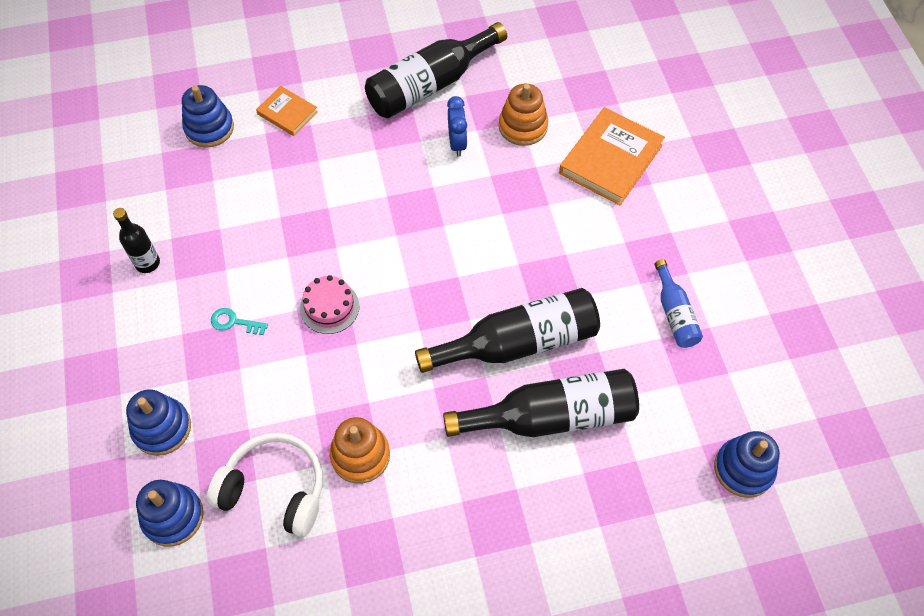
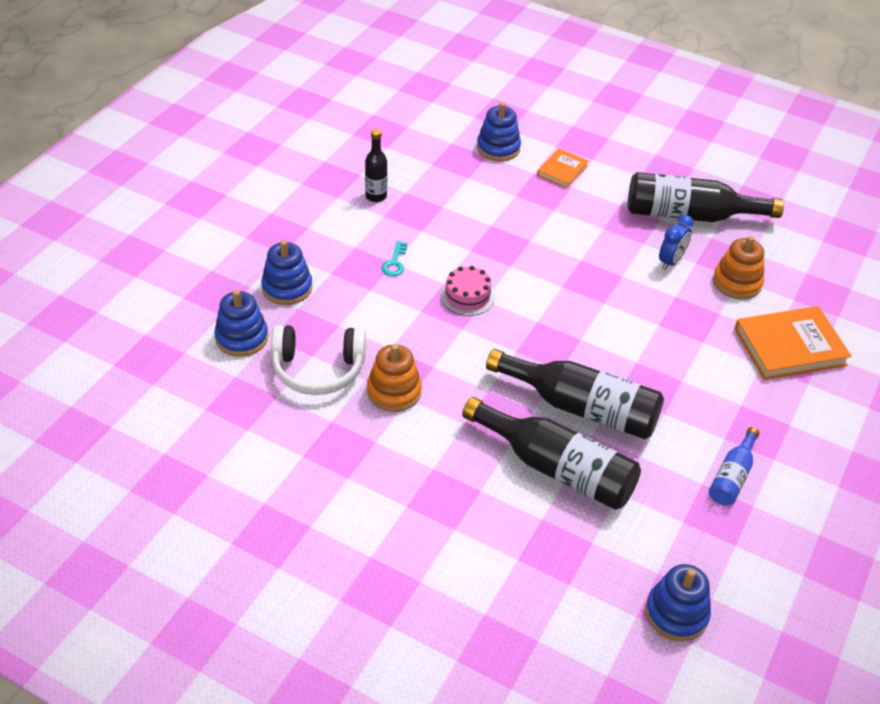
camera: 40 degrees right, 15 degrees down
(234, 322) = (395, 262): turquoise key -> turquoise key turned 135 degrees counterclockwise
(275, 489) = (318, 369): white headphones -> white headphones turned 120 degrees clockwise
(287, 113) = (562, 171): orange book -> orange book turned 45 degrees clockwise

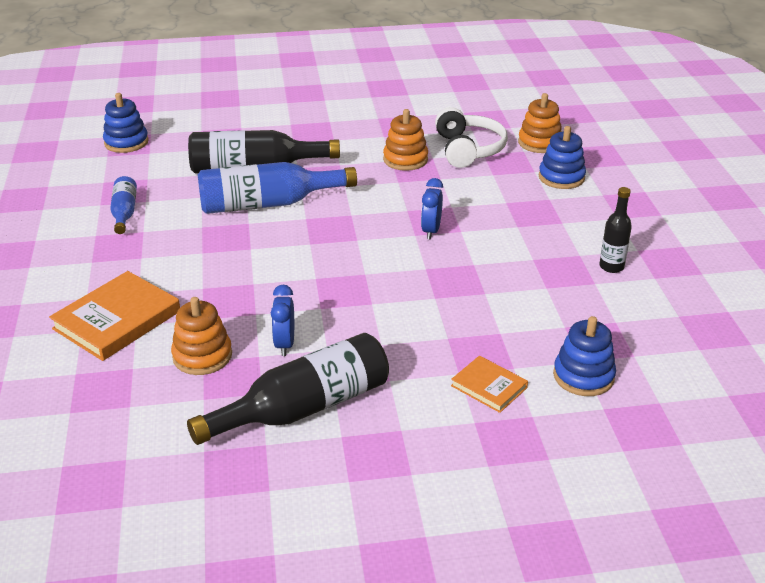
camera: 145 degrees right, 10 degrees down
(242, 338) = (539, 143): blue stacking toy -> orange stacking toy
(318, 369) = (468, 149): white headphones -> white headphones turned 120 degrees clockwise
(395, 262) = (516, 226): turquoise key -> none
(467, 296) = (431, 231): pink cake -> blue clock
(562, 171) = (489, 387): orange book -> orange book turned 45 degrees counterclockwise
(581, 407) = (268, 204): black bottle -> blue bottle

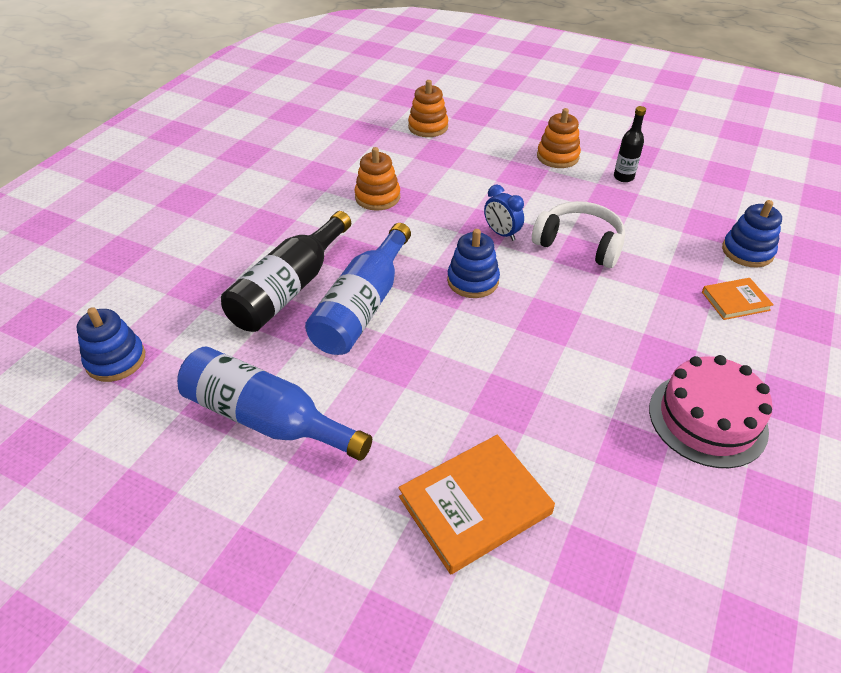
camera: 55 degrees left, 10 degrees up
(117, 320) = (475, 505): orange book -> orange book turned 75 degrees clockwise
(124, 213) = (266, 419): blue bottle -> blue bottle, size x1.89
(202, 356) = (586, 458): orange stacking toy -> orange stacking toy (557, 157)
(284, 344) = (605, 392): blue clock -> none
(304, 408) = (707, 419): black bottle -> pink cake
(468, 149) = (399, 161): white headphones -> white headphones (579, 244)
(561, 177) = (487, 141): blue stacking toy -> blue stacking toy (473, 281)

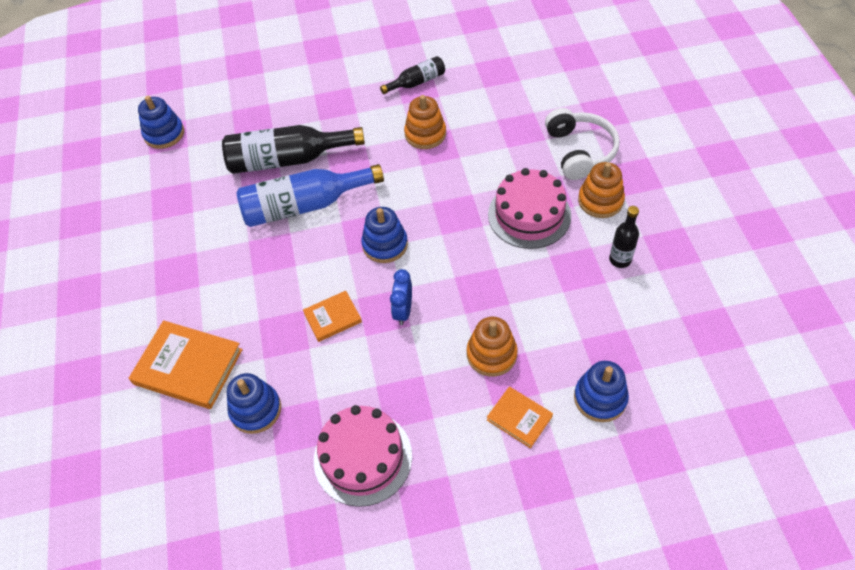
camera: 55 degrees right, 10 degrees up
(266, 419) = (176, 229): blue bottle -> none
(313, 172) = (417, 82): none -> black bottle
(428, 127) = (548, 99): orange stacking toy -> orange stacking toy (491, 354)
(501, 233) = (455, 228): blue clock -> blue clock (403, 311)
(522, 356) = (332, 317): none -> orange book
(532, 193) = (529, 215): none -> pink cake
(579, 244) = (492, 280): white headphones -> white headphones (580, 151)
(585, 473) = (256, 410): none -> blue stacking toy

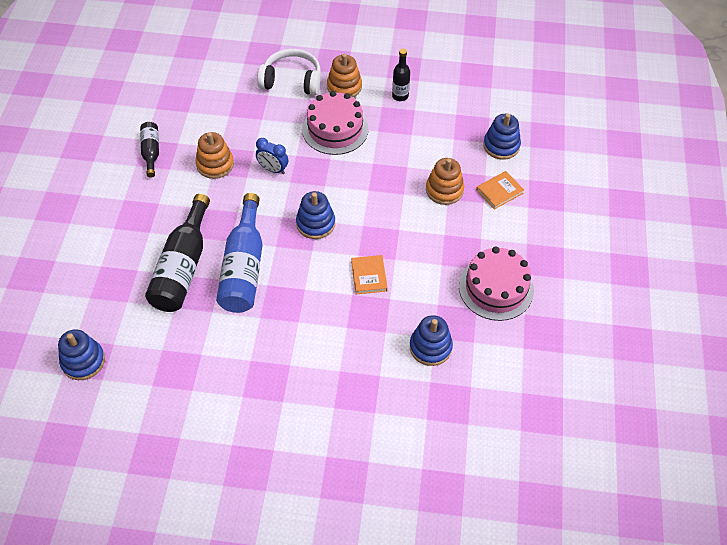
camera: 75 degrees left, 0 degrees up
(188, 367) = (370, 388): orange book -> none
(403, 311) = (384, 230): blue clock -> blue clock (273, 169)

